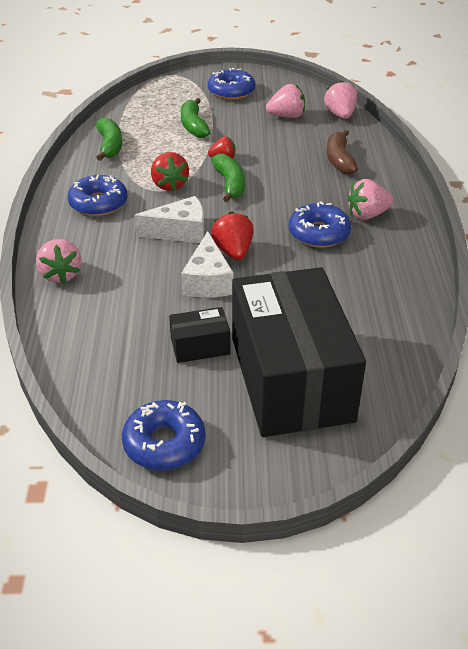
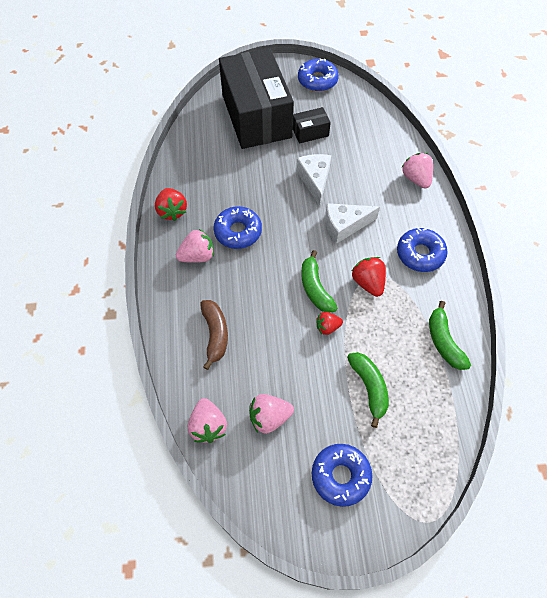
camera: 175 degrees right, 20 degrees up
(233, 252) = (301, 208): red strawberry -> red strawberry (172, 211)

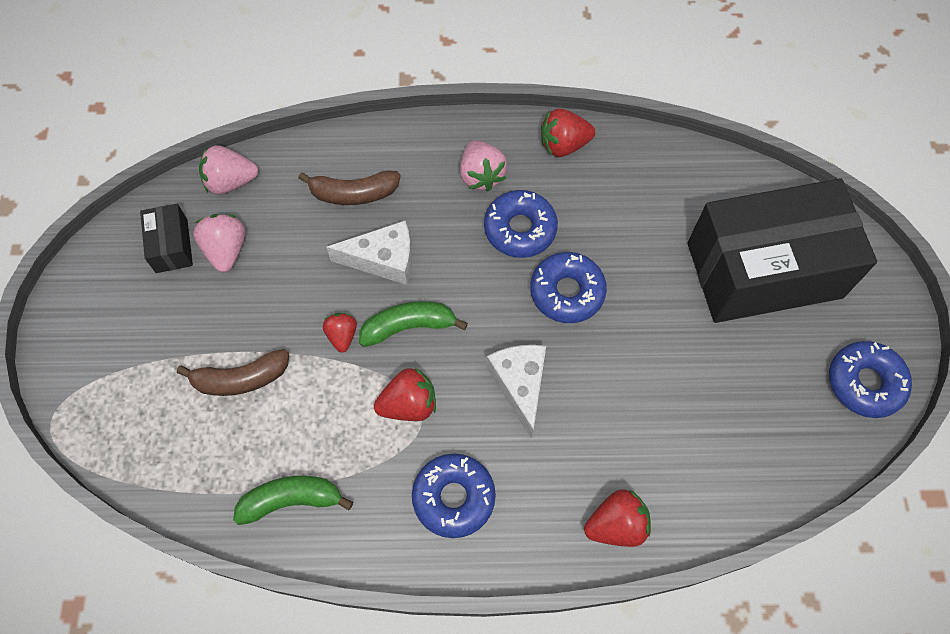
camera: 95 degrees right, 5 degrees up
(310, 132) = (728, 355): black box -> black box (171, 246)
(314, 180) = (617, 349): white cheese -> white cheese (383, 260)
(340, 476) = (133, 325): blue donut -> blue donut (567, 292)
(369, 388) = (240, 378): green banana -> brown banana
(416, 179) = (616, 525): pink strawberry -> red strawberry

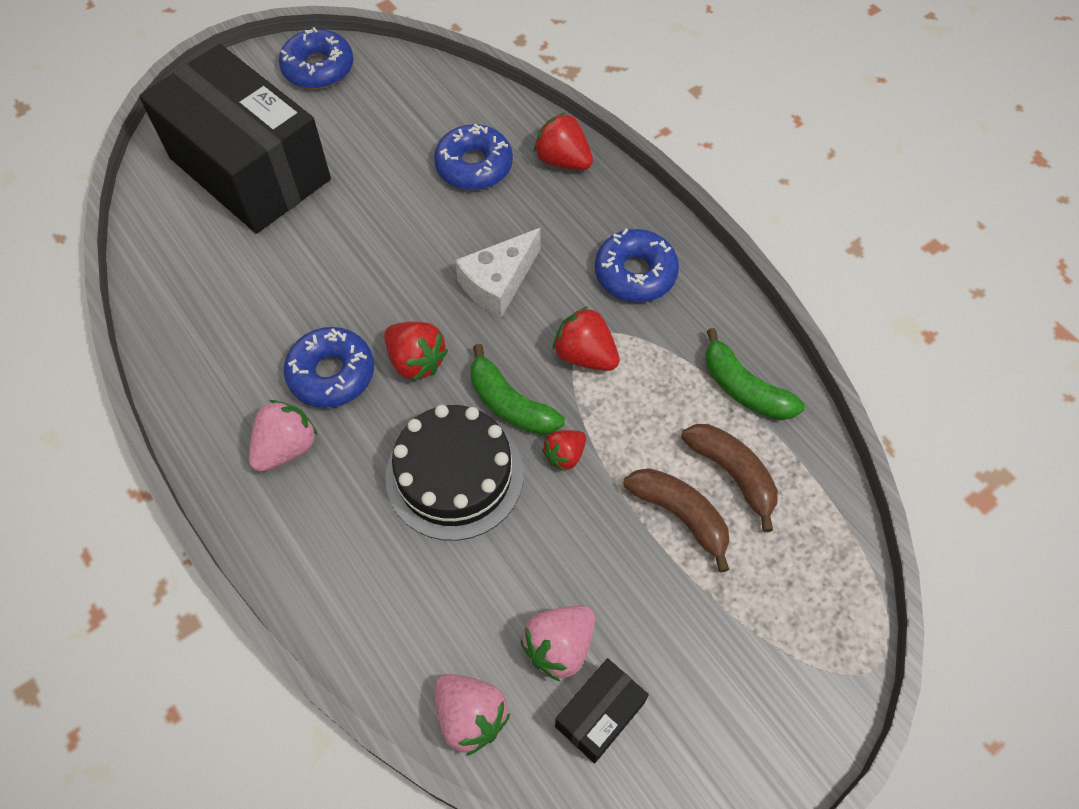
camera: 125 degrees left, 5 degrees down
(353, 193) = (393, 562): brown banana -> brown banana (732, 474)
(383, 260) = (454, 475): white cheese -> black cake
(563, 145) = (196, 393): red strawberry -> red strawberry (416, 361)
(567, 292) = (377, 298): blue donut -> blue donut (474, 166)

